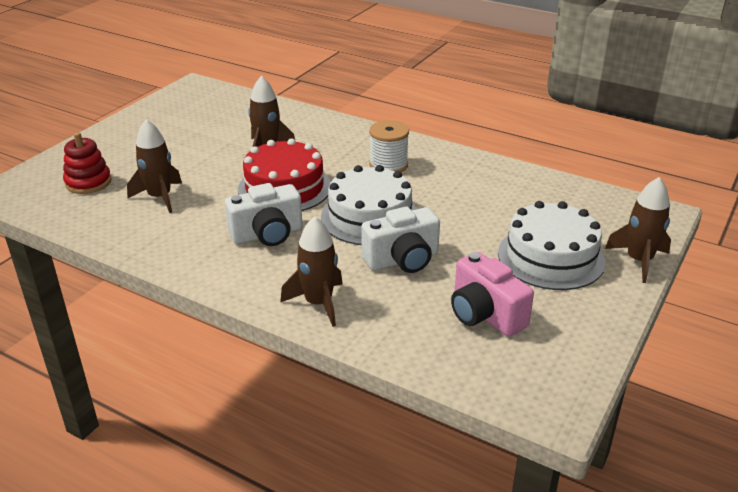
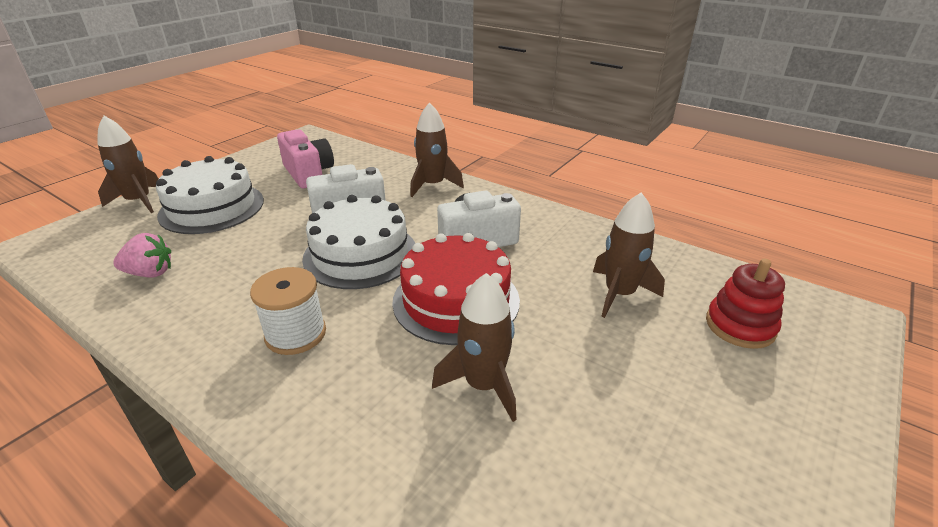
camera: 175 degrees left, 0 degrees up
(530, 194) = (150, 273): none -> pink strawberry

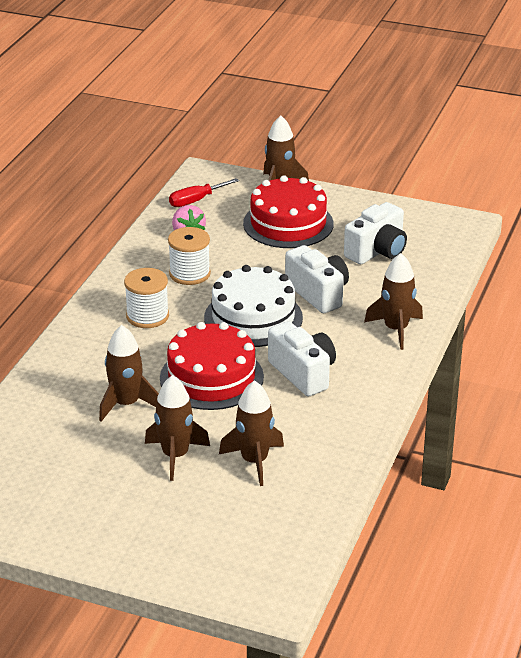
camera: 75 degrees right, 0 degrees up
(88, 257) = (196, 201): none -> red screwdriver
(212, 207) = (288, 223): white cake -> red cake
(235, 285) = (189, 274): none -> white spool
(308, 174) = (377, 251): pink camera -> white camera
(604, 354) = (175, 456): none -> brown rocket
(740, 326) = (236, 528): red stacking toy -> none

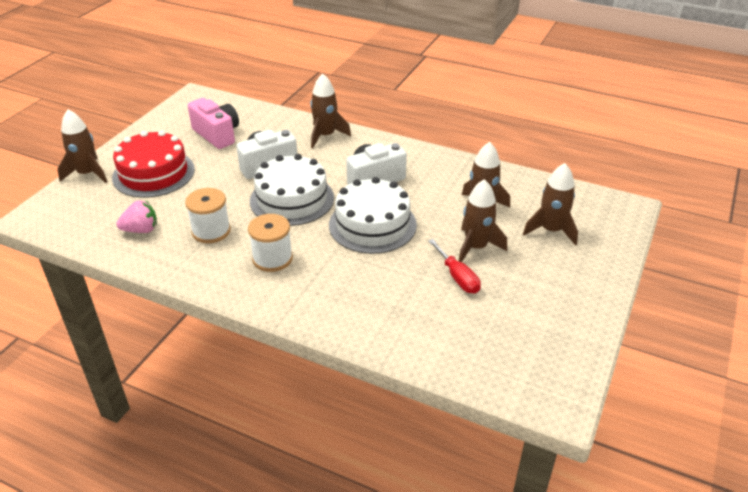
camera: 85 degrees left, 5 degrees up
(126, 404) = (405, 274): brown rocket -> brown rocket (551, 230)
(196, 201) = (83, 223): red screwdriver -> red screwdriver (457, 277)
(211, 377) = (372, 224): red cake -> white cake
(377, 251) = (217, 135): white camera -> pink camera

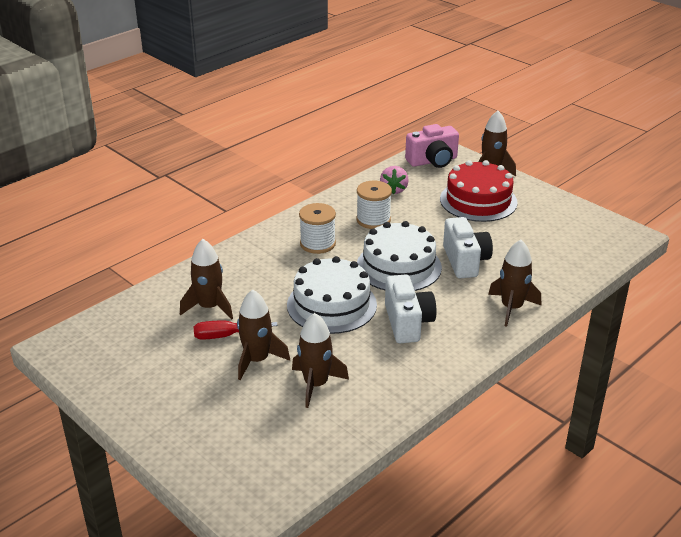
camera: 110 degrees right, 5 degrees down
(217, 135) = (538, 240): pink camera -> pink camera (433, 161)
(551, 230) = (247, 424): brown rocket -> brown rocket (209, 307)

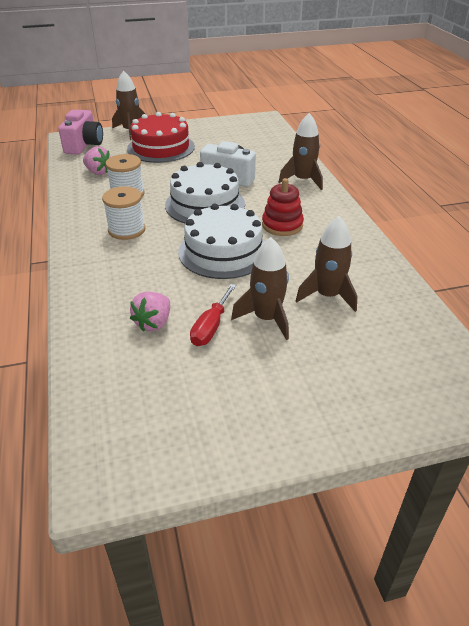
camera: 60 degrees left, 5 degrees up
(209, 307) = (153, 323): brown rocket -> pink strawberry
(407, 323) = (282, 225): white camera -> red stacking toy

